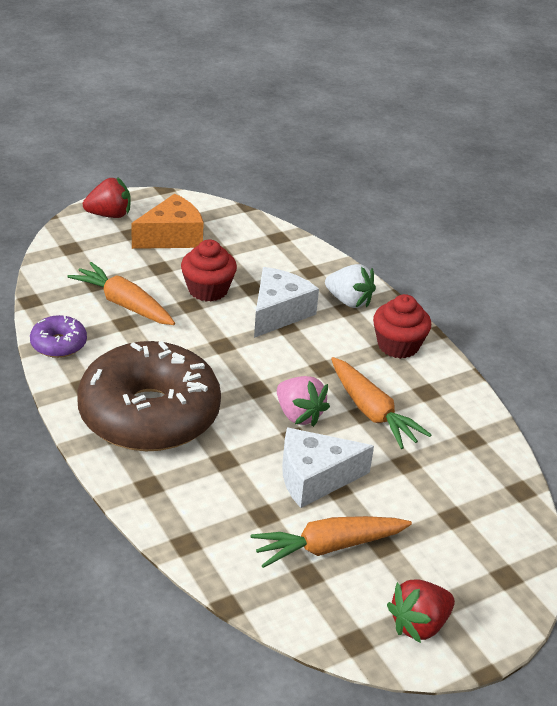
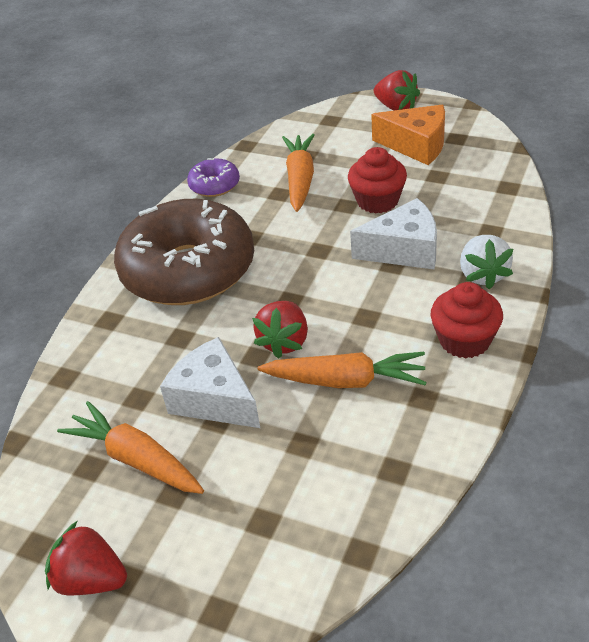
camera: 60 degrees right, 5 degrees up
(299, 415) = (284, 342): pink strawberry -> red strawberry
(372, 412) = (345, 380): orange carrot -> orange carrot turned 105 degrees counterclockwise

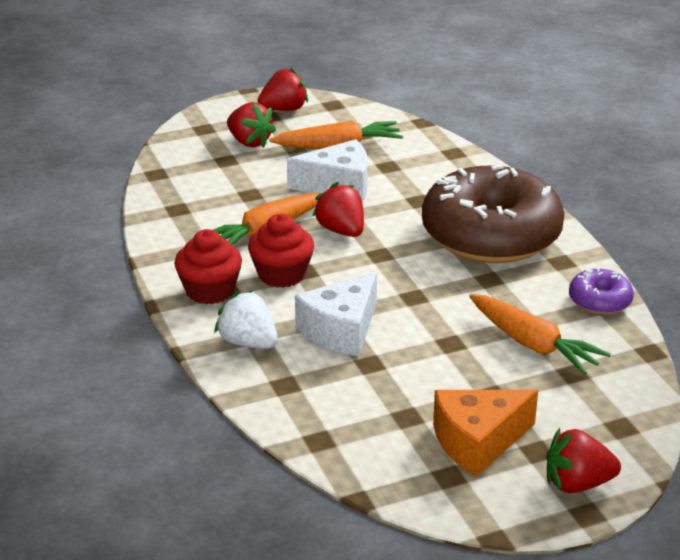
camera: 130 degrees right, 10 degrees down
(203, 538) = (249, 142): none -> red strawberry
(377, 201) = (427, 361): red cupcake -> red cupcake (281, 274)

